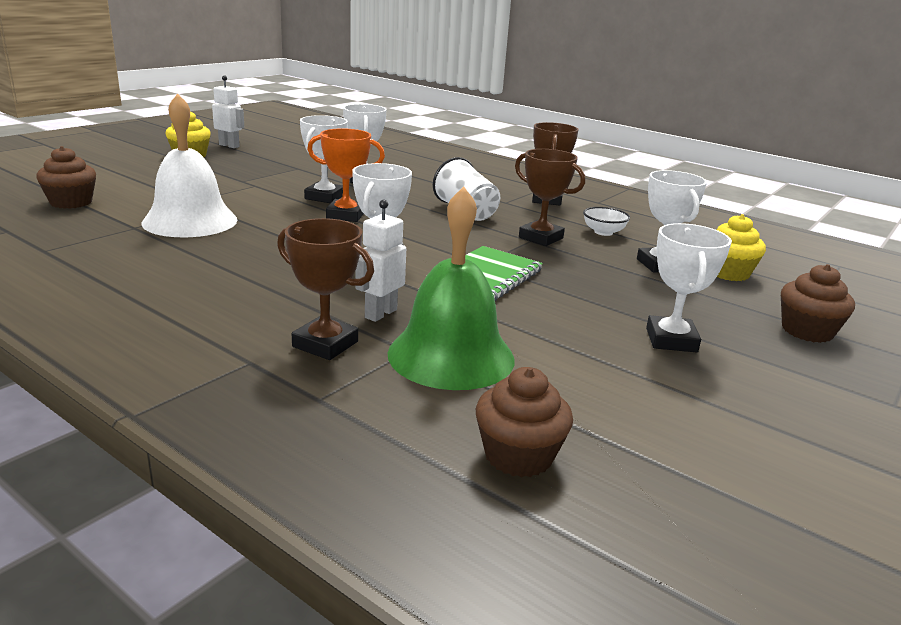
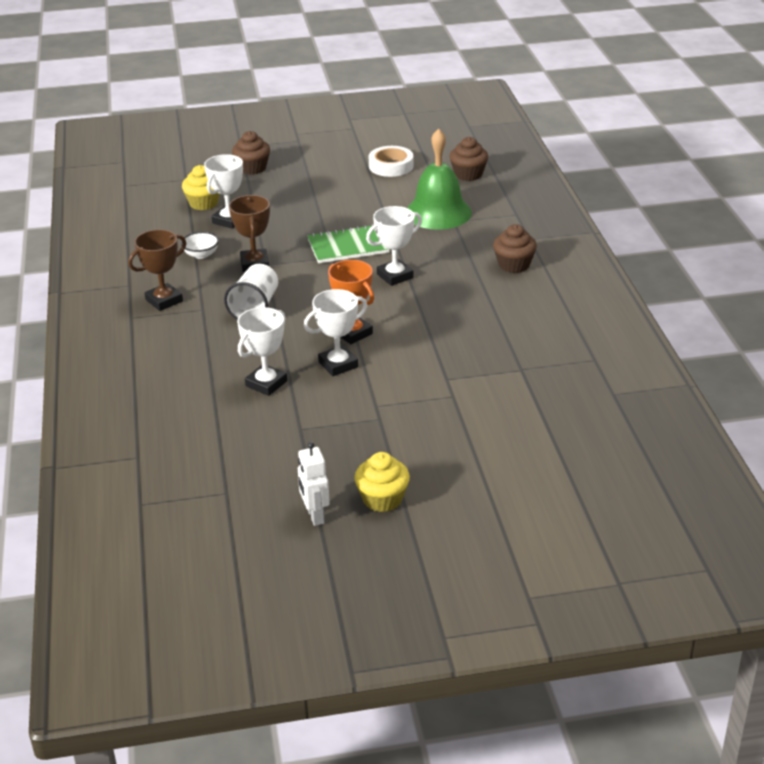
camera: 135 degrees left, 10 degrees up
(71, 202) = (552, 425): brown cupcake -> brown cupcake (514, 265)
(190, 221) = (475, 364): white bell -> none
(325, 344) = (487, 236): brown trophy -> none
(380, 313) = (440, 243): white robot -> none
(669, 414) = (391, 166): none -> white tape
(671, 340) = (326, 186): white trophy -> none

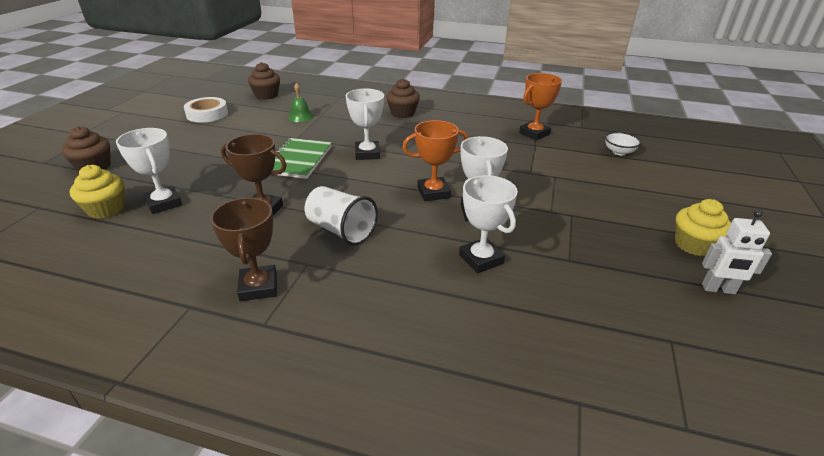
camera: 65 degrees left, 0 degrees up
(201, 254) = (201, 236): white bowl -> white bowl (619, 152)
(438, 212) = (300, 116): green bell -> green bell, size x0.46
(552, 363) = (534, 133): none -> orange trophy

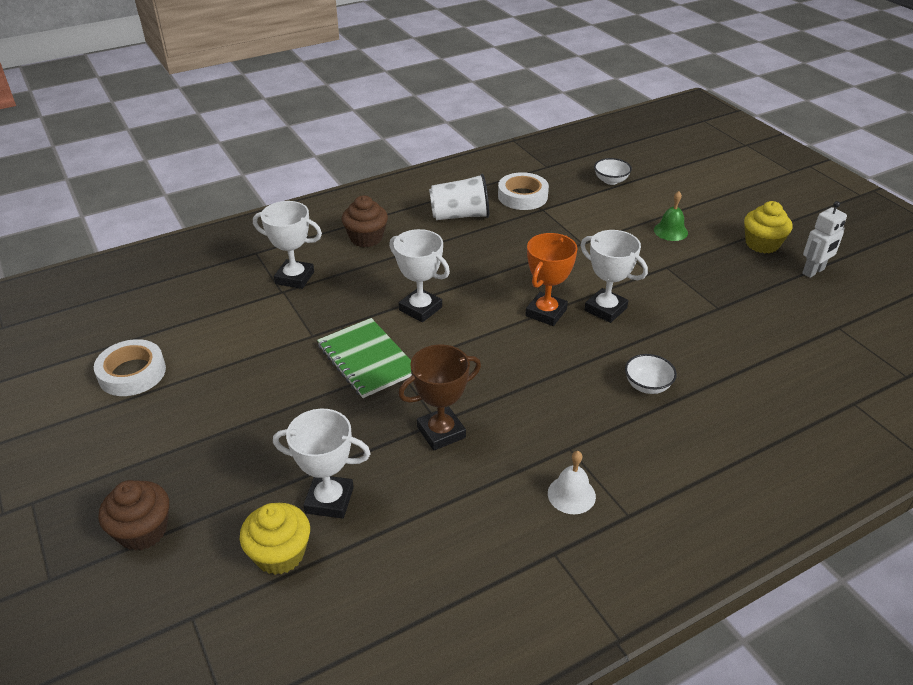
camera: 45 degrees left, 5 degrees up
(258, 287) = (571, 494): brown trophy -> white bell
(266, 95) = (156, 302): brown cupcake -> none
(300, 116) = (262, 306): green bell -> green bell (670, 231)
(341, 230) = (540, 400): white cup -> white cup (460, 215)
(421, 267) = (647, 386): none -> white bowl
(481, 259) = (671, 348): white trophy -> white trophy (294, 278)
(534, 133) = (522, 196): orange trophy -> white tape

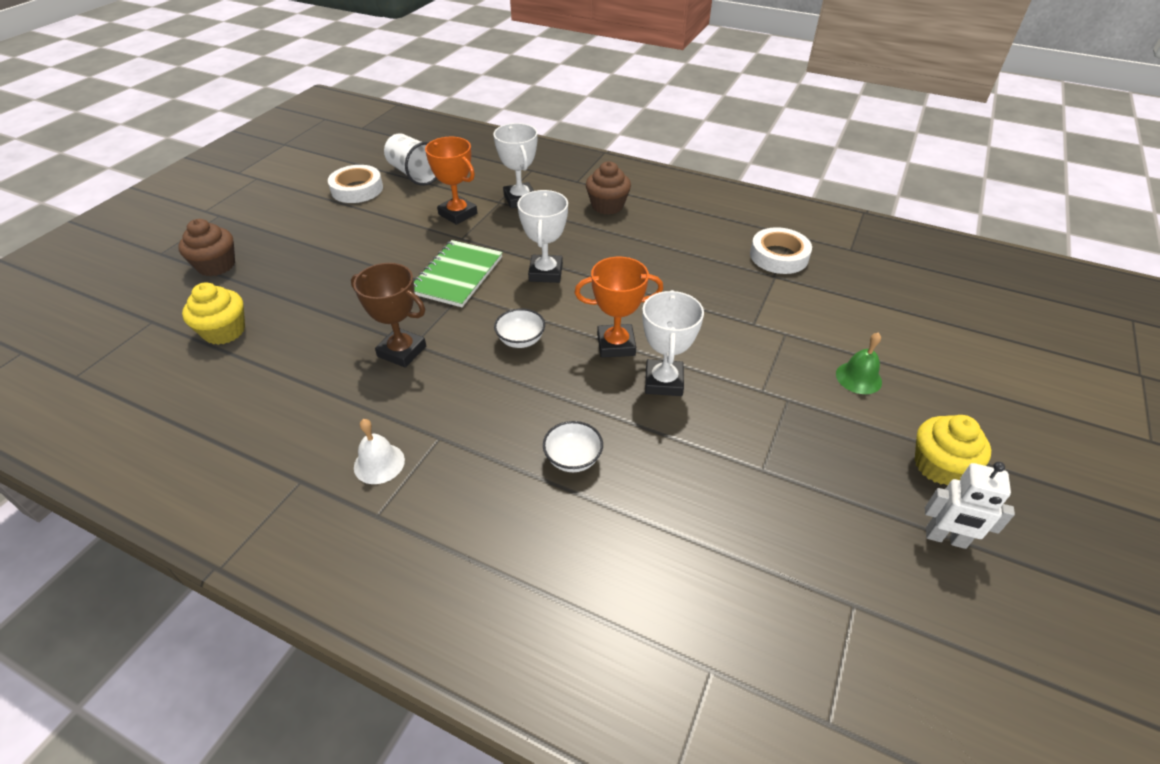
camera: 55 degrees right, 5 degrees up
(270, 323) = (458, 214): none -> orange trophy
(329, 500) = (289, 329): white trophy -> none
(460, 215) = (699, 236): white cup -> white cup (415, 174)
(611, 181) = (889, 299): white bowl -> white bowl (521, 340)

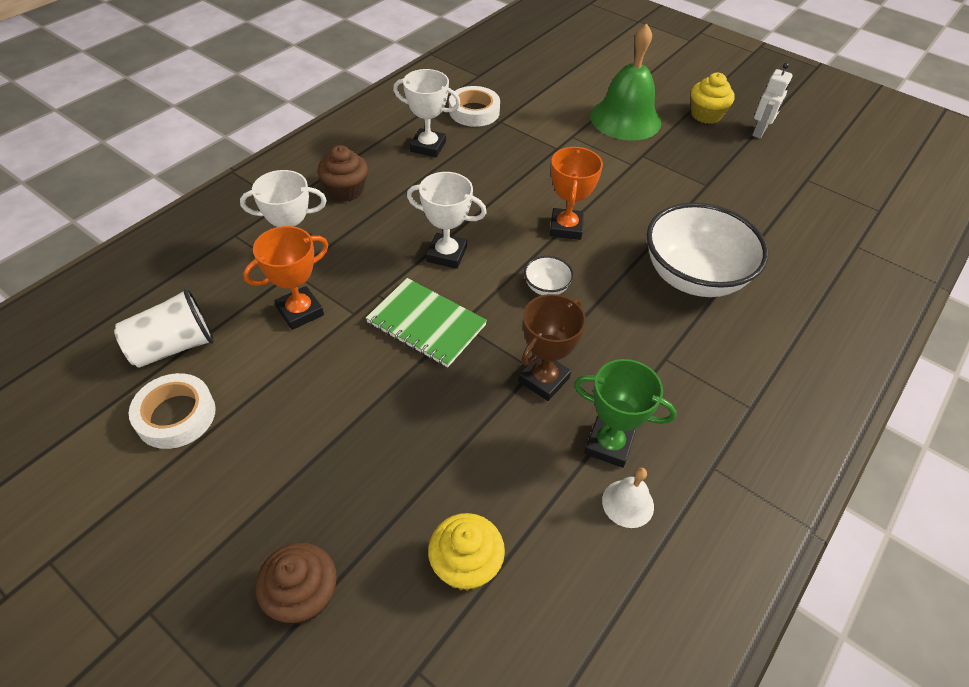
camera: 80 degrees left, 5 degrees up
(329, 401) = (609, 445): none -> green trophy
(379, 463) = (693, 404): white bell -> white bell (628, 503)
(573, 459) = (693, 276): white bowl -> white bowl, size x2.39
(663, 382) = (615, 210): white trophy -> white trophy (428, 147)
(858, 378) = (625, 119): green bell -> green bell, size x2.19

